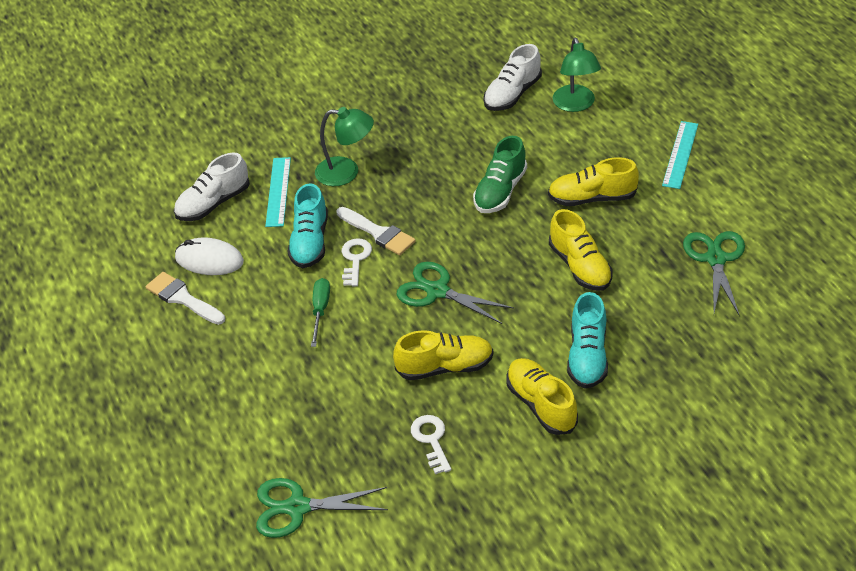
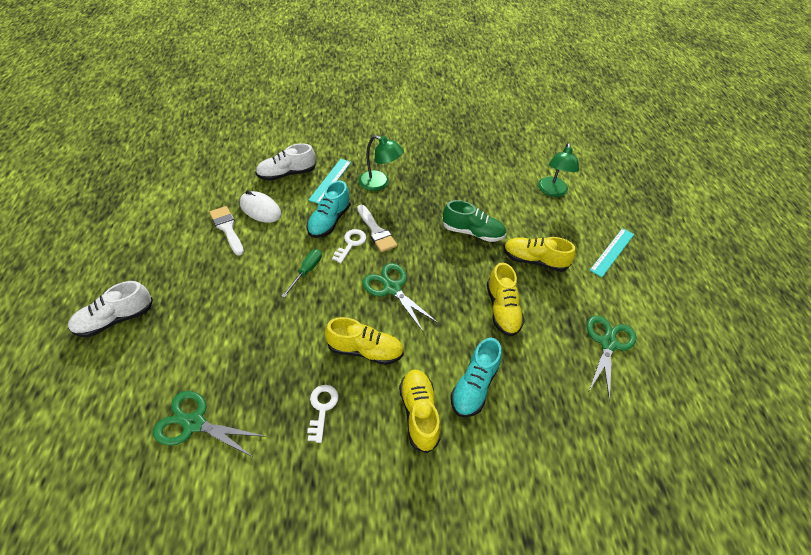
camera: 15 degrees right, 5 degrees up
(500, 191) = (472, 232): green shoe -> green shoe turned 120 degrees counterclockwise
(512, 94) = (513, 170): white shoe -> white shoe (115, 319)

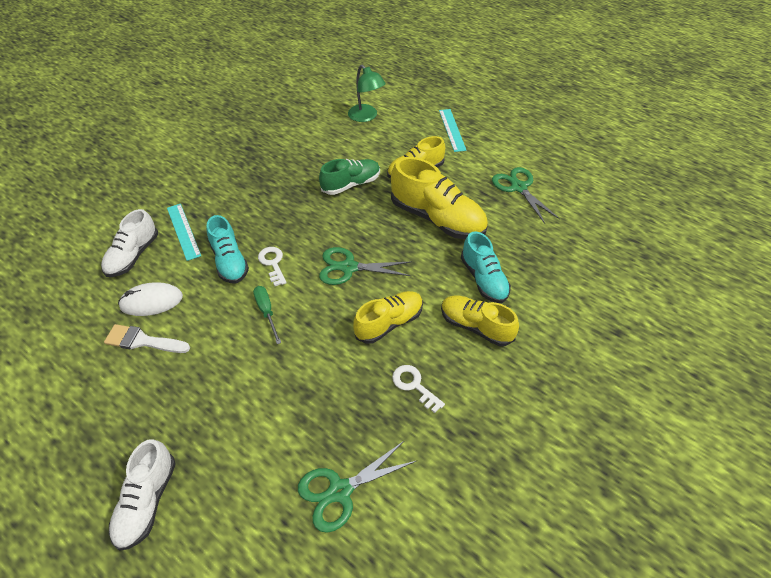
camera: 45 degrees left, 0 degrees up
(376, 231) = (279, 238): white brush -> none
(379, 183) = (230, 202): green lamp -> none
(502, 309) = (437, 219): yellow shoe -> yellow shoe, size x1.57

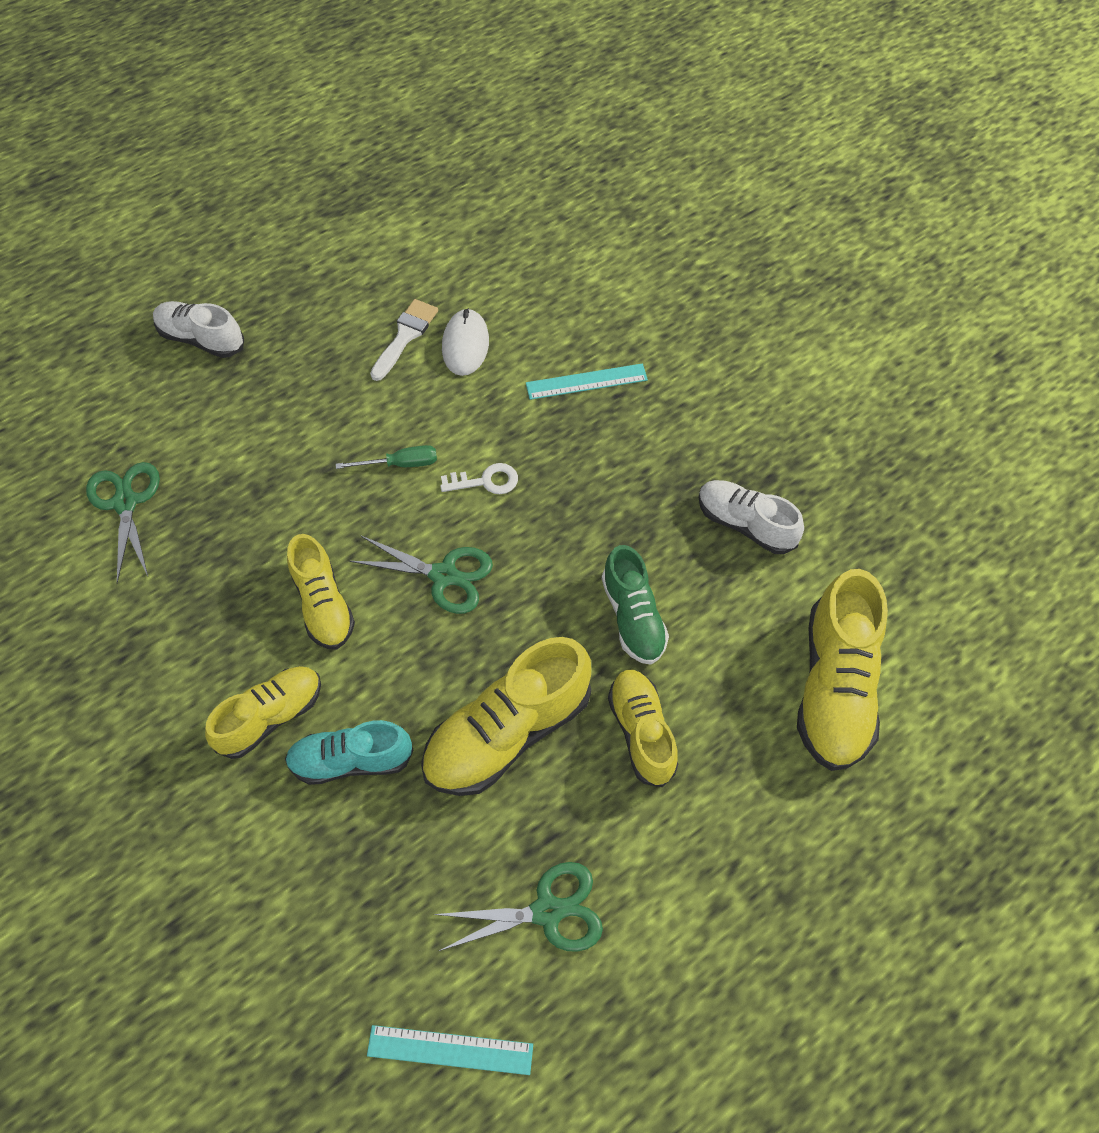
camera: 105 degrees right, 10 degrees up
(133, 256) = (555, 326): white shoe -> white shoe (745, 524)
(229, 261) = (507, 431): turquoise shoe -> none
(349, 267) = (444, 575): green scissors -> green scissors turned 90 degrees clockwise
(366, 117) = (834, 687): green lamp -> yellow shoe
(414, 385) = (215, 609): white key -> none
(452, 130) = (760, 844): turquoise ruler -> turquoise ruler (450, 1049)

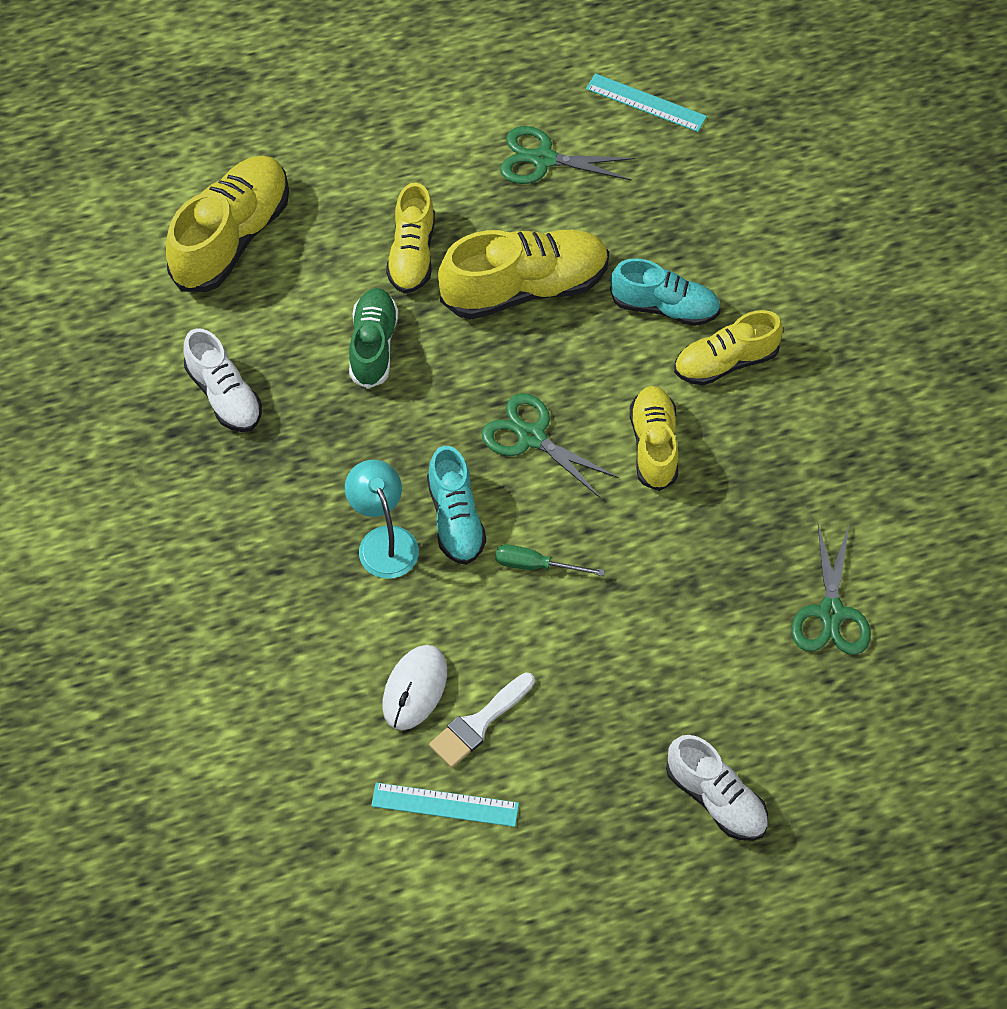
camera: 160 degrees left, 0 degrees up
(485, 481) = (455, 519): white key -> turquoise shoe
(540, 444) = (384, 541): none -> turquoise lamp
(586, 382) = (302, 598): turquoise ruler -> turquoise ruler (445, 804)

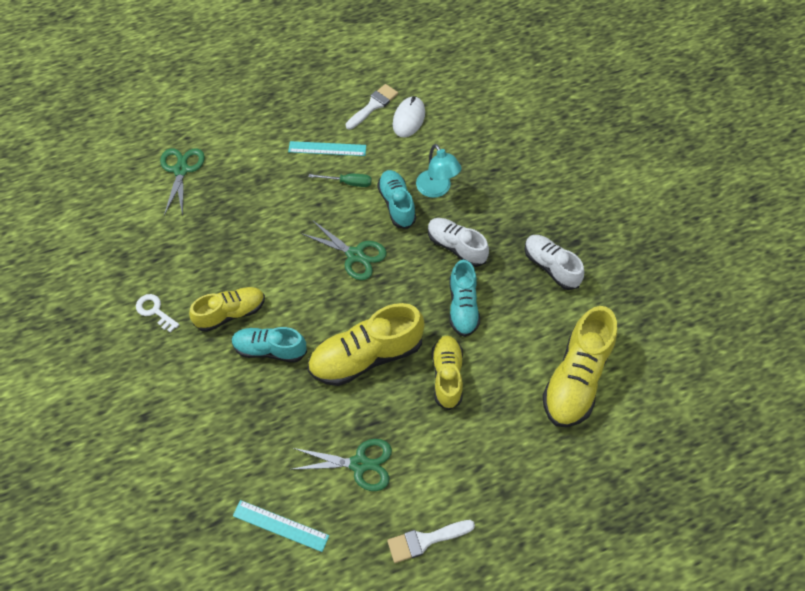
camera: 175 degrees right, 0 degrees up
(373, 346) = (463, 306): green shoe -> turquoise shoe
(445, 804) = (387, 71): turquoise ruler -> turquoise ruler (327, 149)
(467, 76) = (425, 540): none -> white brush
(654, 445) = (279, 255): yellow shoe -> none
(716, 799) = (251, 82): white shoe -> white shoe (456, 247)
(841, 373) = (155, 311): none -> white key

